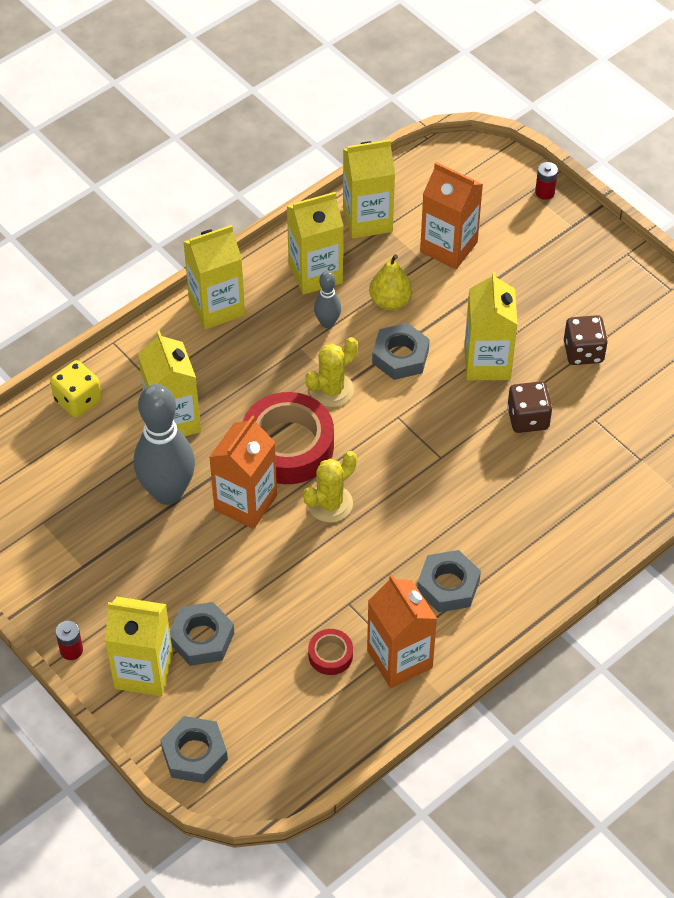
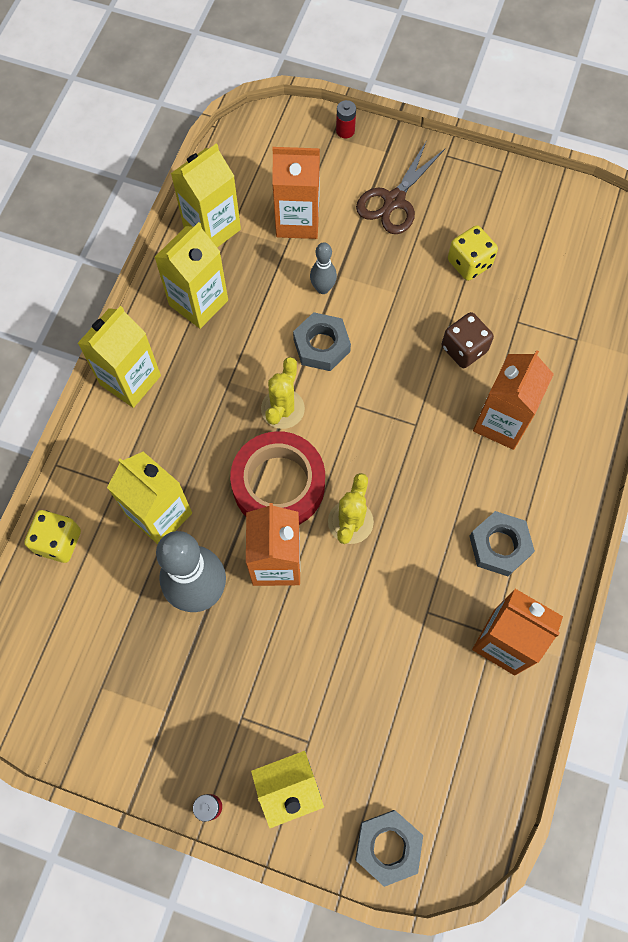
camera: 30 degrees left, 15 degrees up
(202, 638) = (321, 723): grey nut -> none
(327, 323) = (239, 345): grey bowling pin -> grey bowling pin (323, 288)
(330, 655) = (444, 672): red tape -> none
(390, 301) = (280, 297): yellow pear -> none
(487, 362) = (398, 314): yellow carton -> none
(520, 492) = (501, 422): none -> orange carton
(549, 270) = (394, 201): none -> brown scissors
(583, 352) = (469, 263): brown dice -> yellow dice

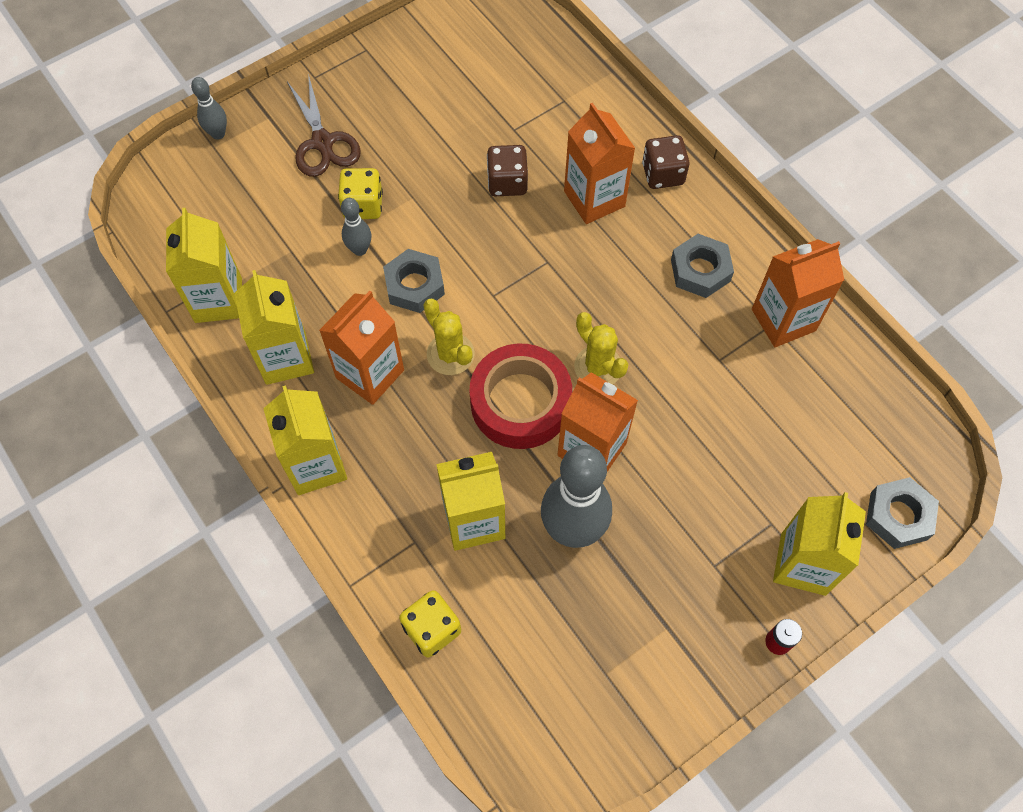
camera: 55 degrees left, 5 degrees down
(297, 220) = (274, 227): orange carton -> orange carton (370, 374)
(345, 131) = (218, 134): red battery -> grey bowling pin
(469, 263) = (431, 128): yellow dice -> yellow dice (363, 205)
(569, 459) = (662, 174): none -> brown dice

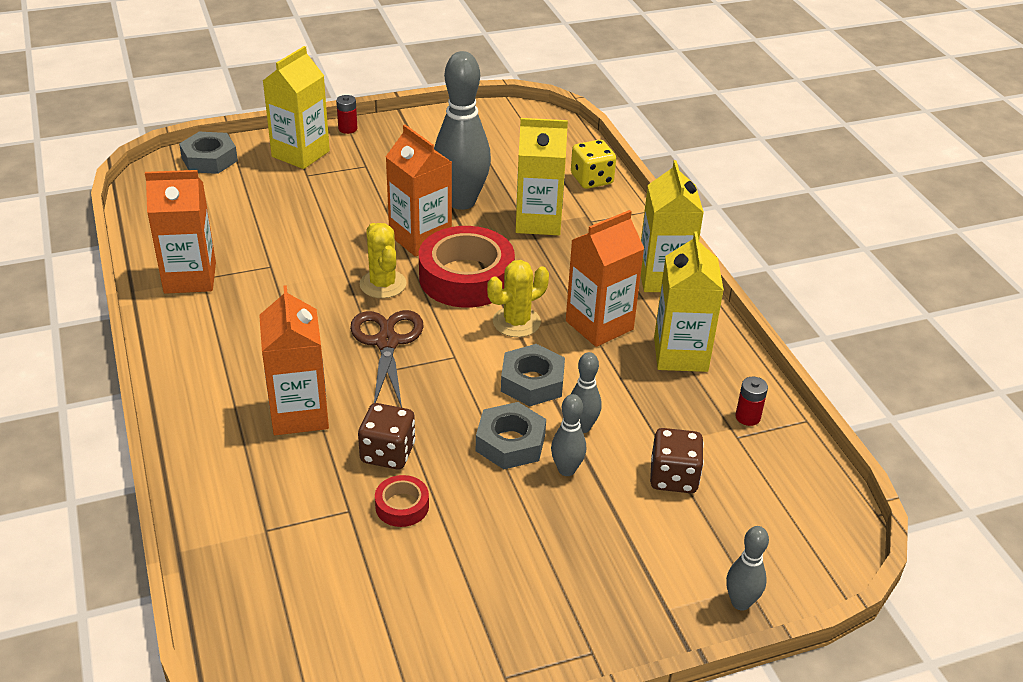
camera: 165 degrees left, 25 degrees down
(218, 300) = (747, 417): yellow carton -> red battery
(323, 142) = (599, 555): brown scissors -> brown scissors (387, 342)
(363, 205) = (566, 470): yellow dice -> grey bowling pin
(450, 354) = (516, 322): yellow cactus -> yellow cactus turned 75 degrees clockwise
(477, 142) = (402, 506): none -> red tape
(662, 174) = (207, 419): brown dice -> brown dice (673, 477)
(700, 270) = (236, 329): grey nut -> grey nut (510, 443)

